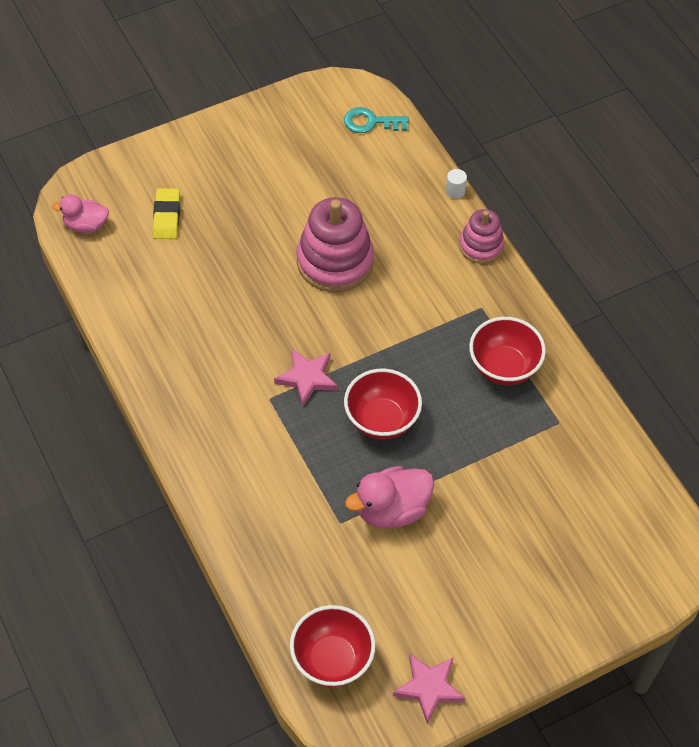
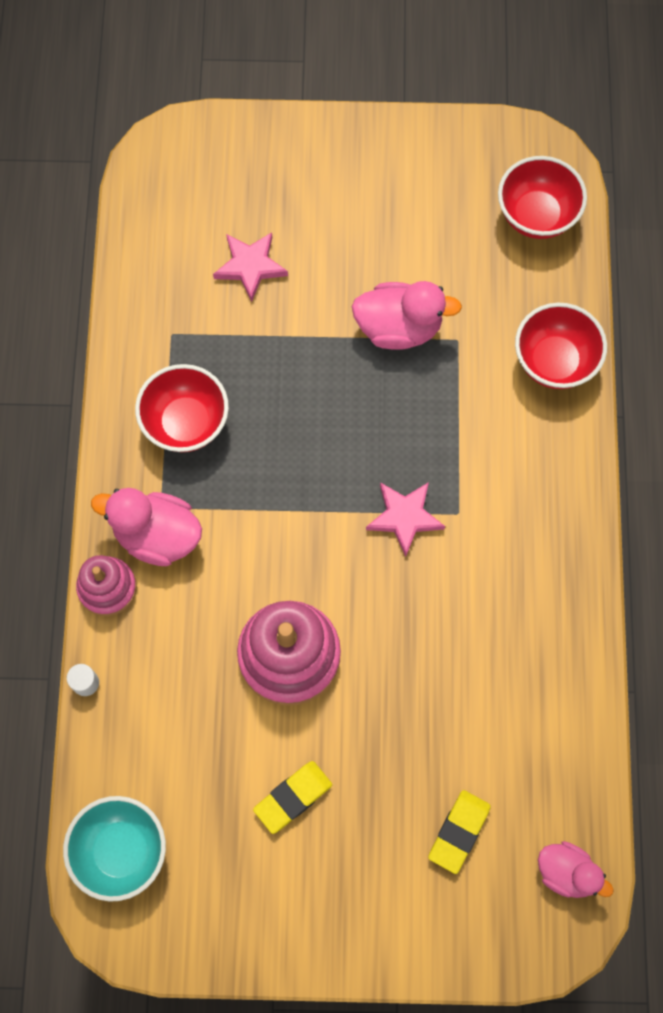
camera: 150 degrees left, 15 degrees up
(283, 190) = (293, 797): none -> yellow eraser
(370, 122) = (121, 850): turquoise key -> turquoise bowl
(381, 420) = (352, 428): red bowl -> red bowl (554, 361)
(429, 687) = (461, 151): pink star -> pink star (250, 266)
(471, 290) = (157, 535): none -> pink duck

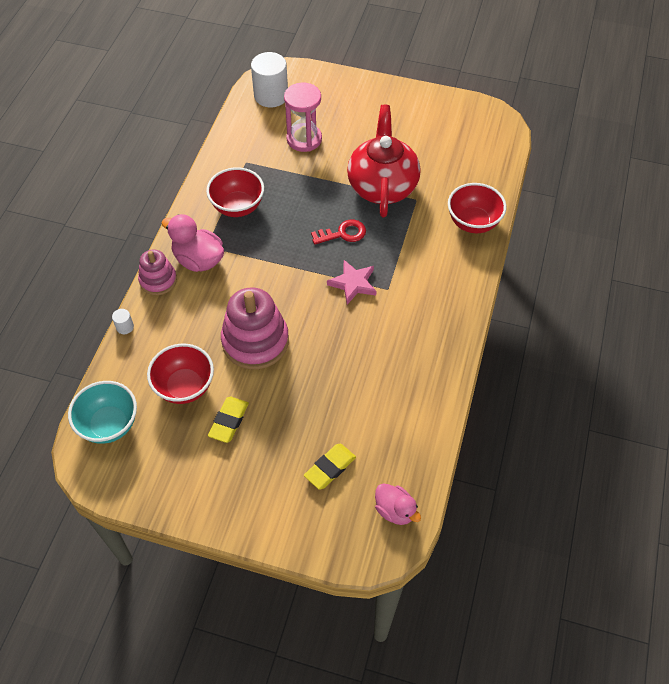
camera: 15 degrees right, 15 degrees down
(170, 192) = (271, 96): none -> white cylinder
(250, 266) = (304, 139): pink star -> pink hourglass
(293, 797) = (229, 421): yellow eraser -> yellow eraser turned 45 degrees counterclockwise
(363, 431) = (343, 233): none -> red key
(399, 327) = (382, 186): pink duck -> red teapot
(536, 216) = (484, 148): red bowl -> red bowl (185, 387)

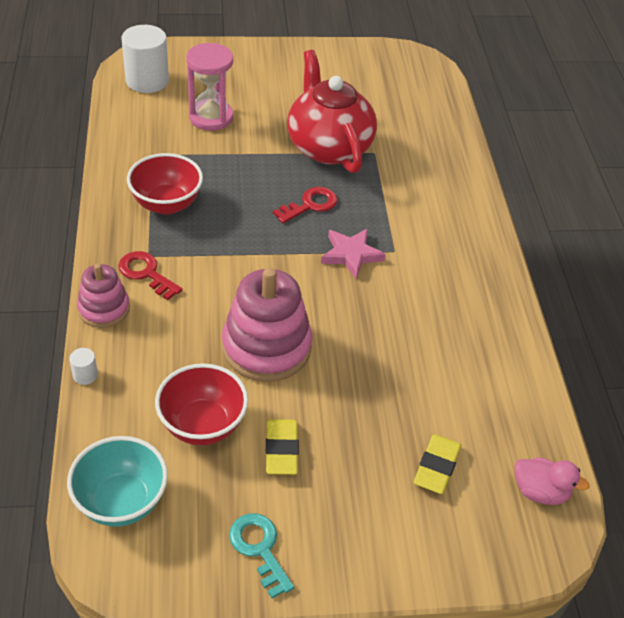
camera: 25 degrees left, 10 degrees down
(181, 486) = (259, 548): none -> turquoise key
(198, 260) = (146, 273): pink duck -> red key
(473, 223) = (449, 162): red bowl -> none

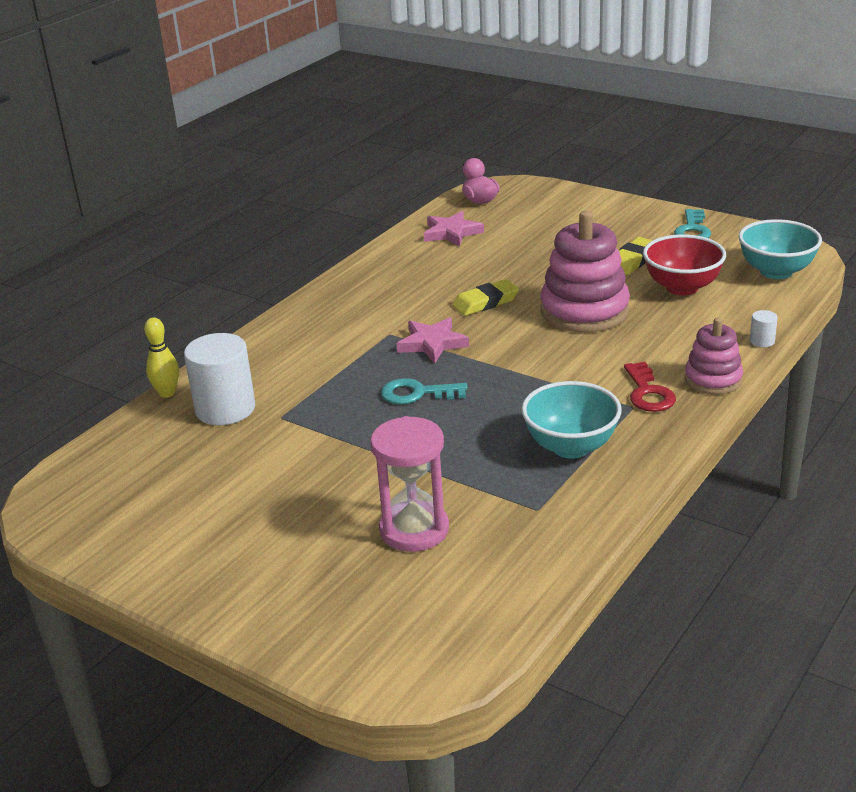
camera: 135 degrees left, 15 degrees down
(147, 81) = (445, 625): white cylinder -> white cylinder (225, 409)
(166, 204) = (571, 447): red bowl -> turquoise bowl
(310, 205) = (417, 393): red key -> turquoise key
(328, 147) = (320, 440): red teapot -> none
(437, 467) = (531, 226): yellow eraser -> yellow eraser (485, 302)
(468, 140) = (167, 393): none -> yellow bowling pin
(500, 412) = (451, 233): none -> pink star

